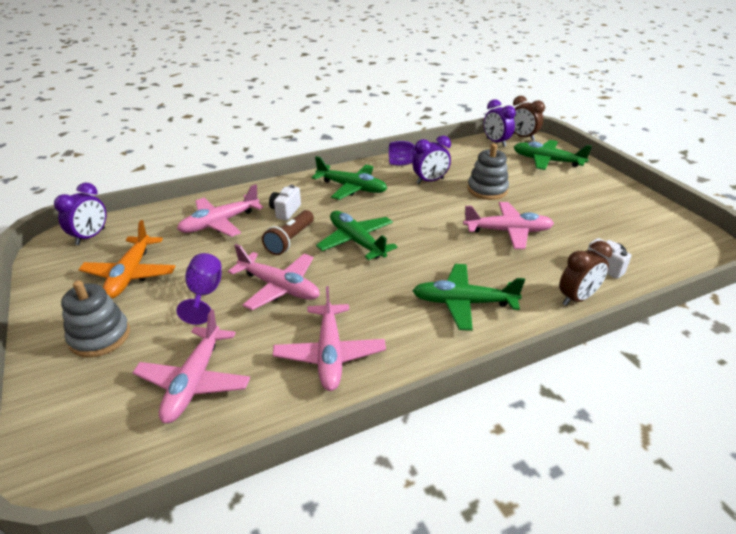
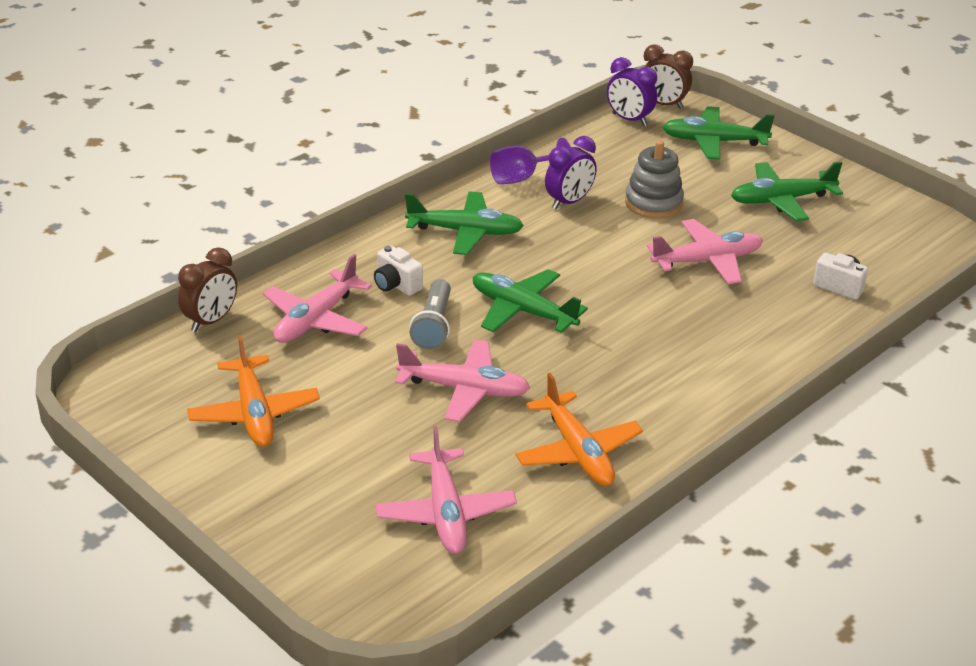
camera: 20 degrees left, 0 degrees up
(91, 237) = (145, 374): purple clock -> none
(100, 337) = (287, 493): grey stacking toy -> none
(205, 294) = (376, 417): purple goblet -> none
(285, 211) = (396, 285): white camera -> white camera turned 45 degrees counterclockwise
(290, 240) = (434, 326): brown flashlight -> grey flashlight
(330, 354) = (578, 452): pink plane -> orange plane
(463, 303) = (696, 363): green plane -> green plane (781, 200)
(577, 298) = (820, 332): brown clock -> brown clock (211, 321)

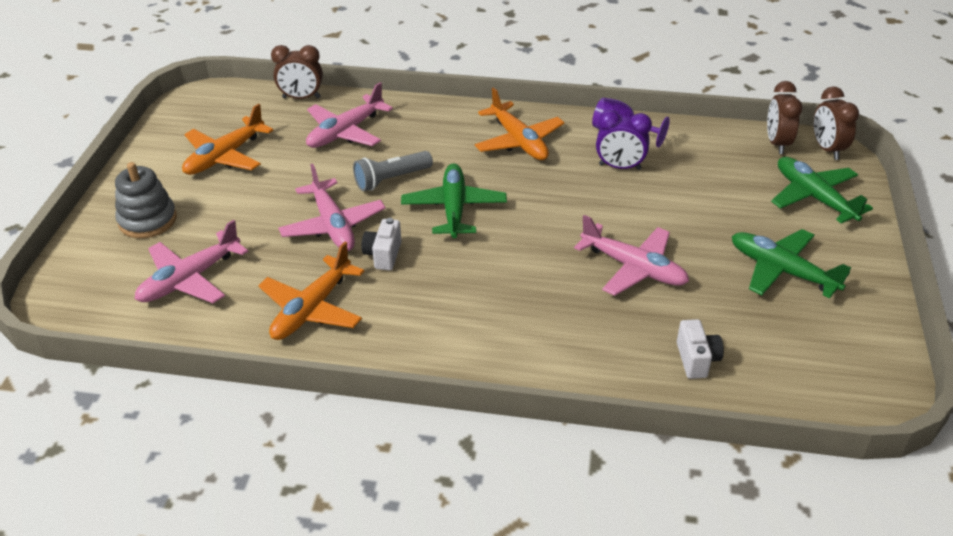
camera: 55 degrees right, 5 degrees up
(316, 319) = (345, 132): pink plane -> pink plane turned 45 degrees counterclockwise
(396, 285) = (420, 143): white camera -> white camera (383, 255)
(466, 232) = (519, 141): green plane -> orange plane
(629, 120) = (777, 143): purple clock -> brown clock
(653, 203) = (676, 206): grey stacking toy -> grey stacking toy (147, 220)

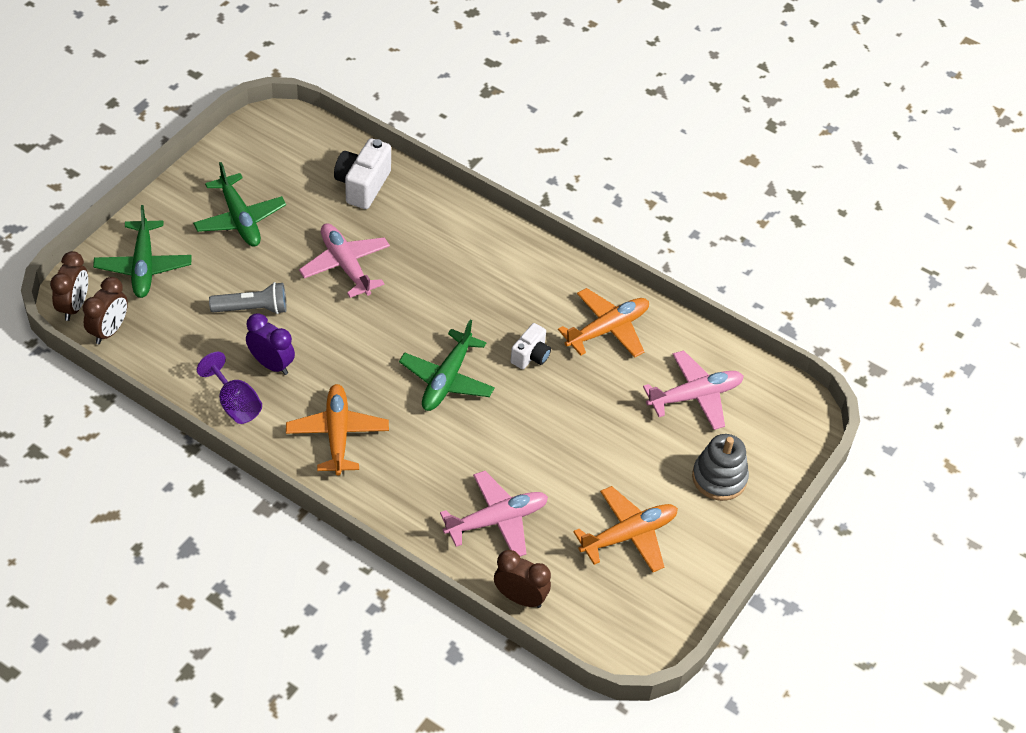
camera: 160 degrees left, 10 degrees up
(333, 225) = (559, 404): pink plane -> none
(391, 180) = (483, 436): grey flashlight -> grey flashlight (252, 308)
(696, 360) = (362, 185): white camera -> white camera, size x1.60

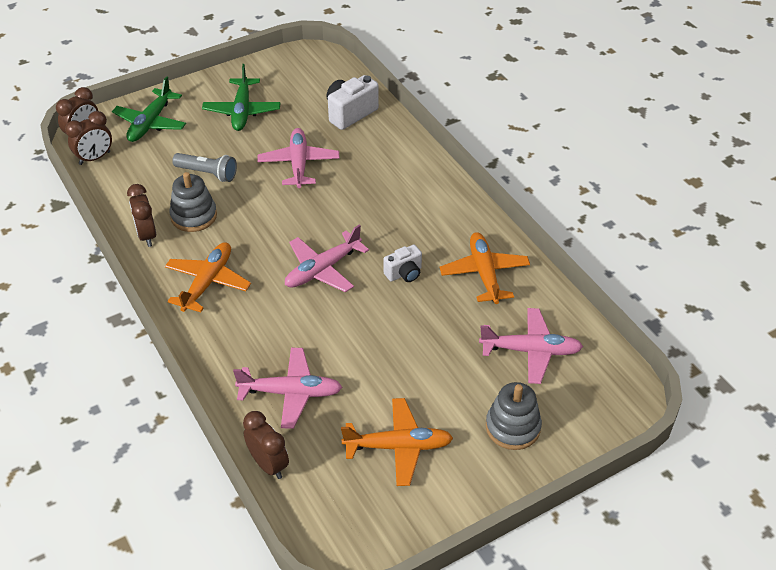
camera: 30 degrees right, 5 degrees down
(235, 404) = (147, 235): purple goblet -> brown clock
(271, 364) = (194, 216): purple clock -> grey stacking toy
(446, 379) = (322, 270): green plane -> pink plane
(608, 329) = (484, 273): orange plane -> orange plane turned 90 degrees counterclockwise

